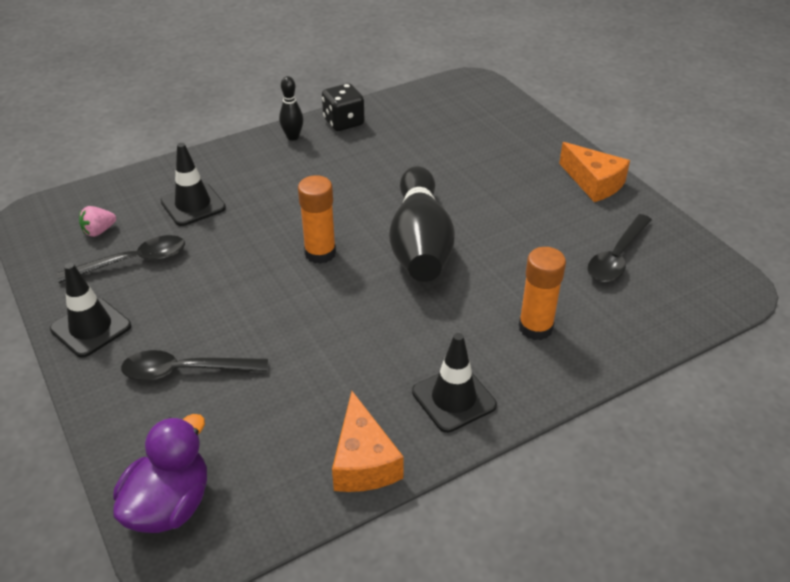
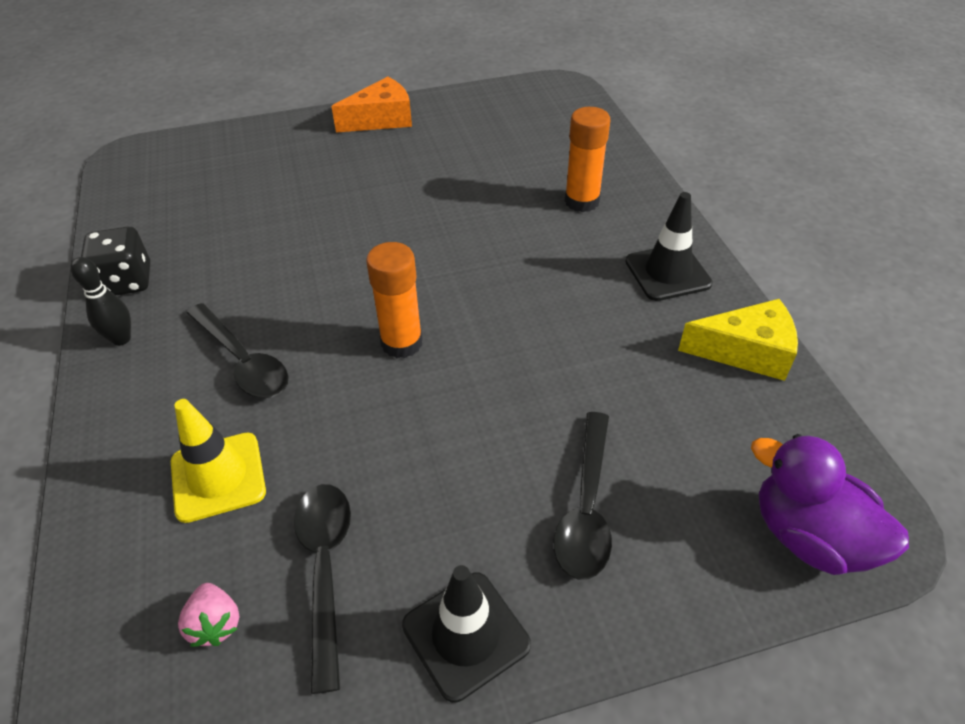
camera: 75 degrees left, 5 degrees up
(193, 205) = (218, 477): black traffic cone -> yellow traffic cone
(363, 461) = (746, 351): orange cheese -> yellow cheese
(420, 244) = (422, 254): black bowling pin -> none
(616, 257) = (499, 133): black spoon -> black spoon (243, 361)

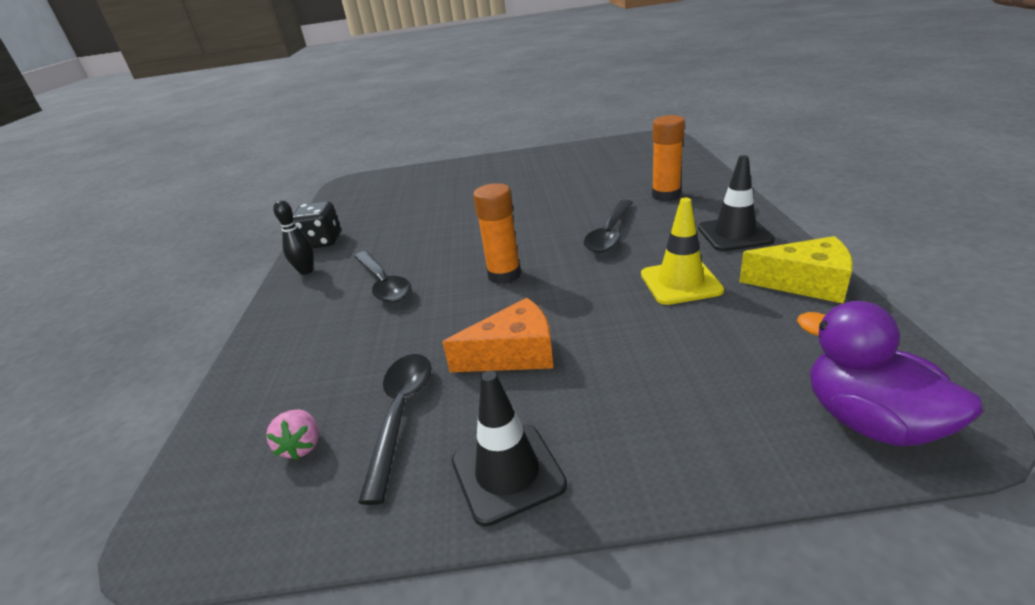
camera: 15 degrees right, 15 degrees down
(218, 477) = (340, 350): yellow traffic cone -> yellow traffic cone (680, 282)
(381, 119) = (522, 159): orange cheese -> orange cheese (514, 354)
(586, 507) = (638, 386): black spoon -> black spoon (610, 234)

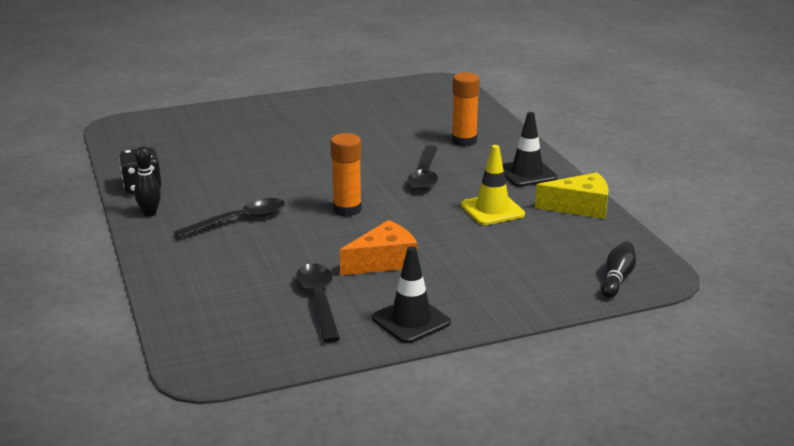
camera: 20 degrees left, 5 degrees down
(302, 446) = (256, 322): pink strawberry -> none
(383, 284) = (239, 221): black spoon -> black spoon turned 75 degrees counterclockwise
(869, 421) = (617, 278): purple duck -> black bowling pin

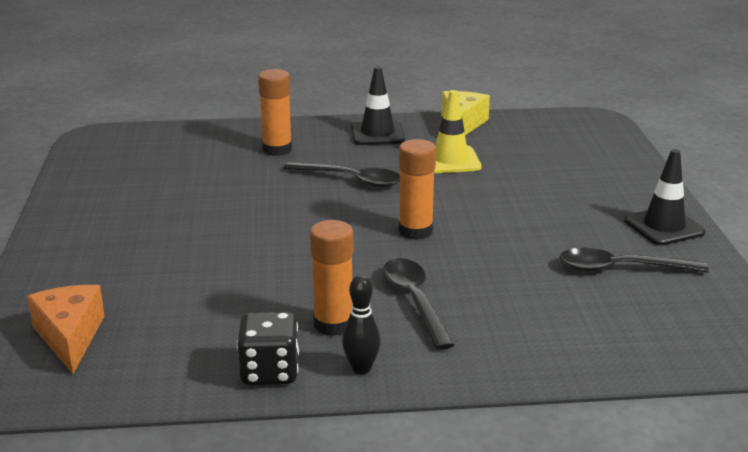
camera: 75 degrees left, 0 degrees up
(201, 198) = (333, 324): none -> orange glue stick
(383, 261) = (544, 225): orange cheese -> orange cheese (70, 337)
(617, 278) = (598, 133): black bowling pin -> none

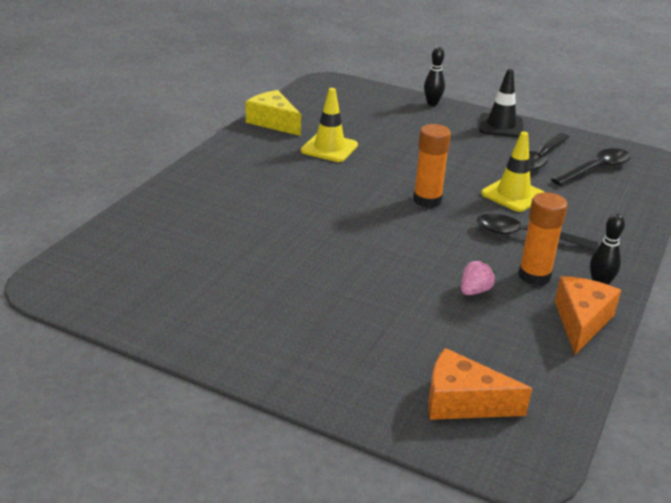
camera: 60 degrees left, 5 degrees up
(265, 298) = (474, 291): none -> pink strawberry
(270, 372) = (581, 322): black dice -> orange cheese
(277, 149) = (217, 203): orange glue stick -> none
(351, 180) = (316, 194): black spoon -> black spoon (596, 169)
(377, 134) = (245, 155): black traffic cone -> none
(499, 273) = (513, 195): none -> yellow traffic cone
(647, 178) = (432, 103): none -> black bowling pin

